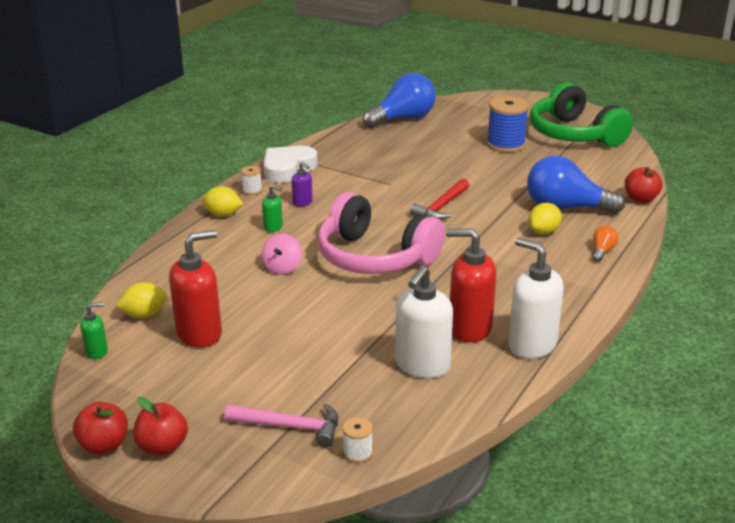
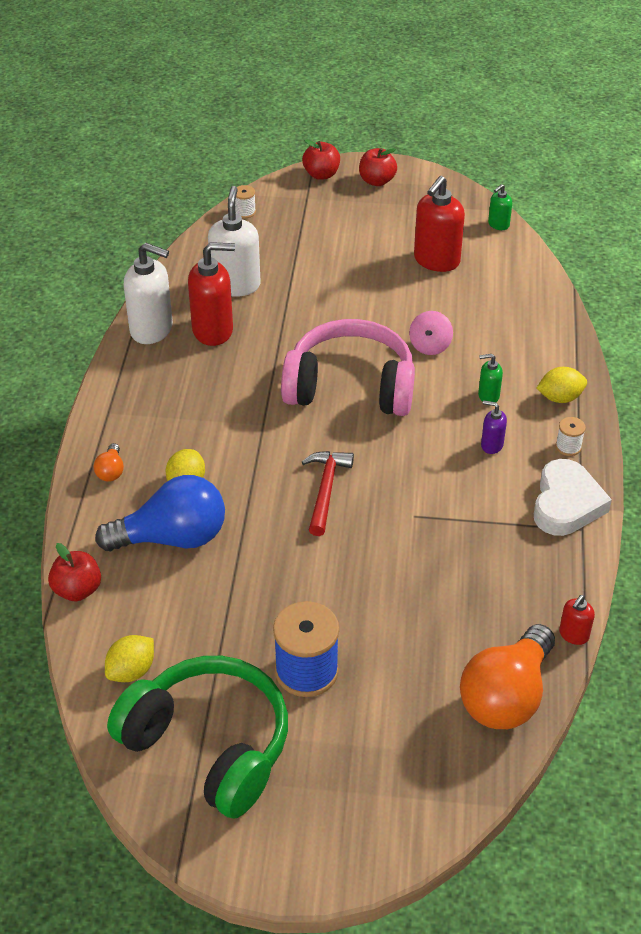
camera: 155 degrees right, 15 degrees up
(104, 445) = (415, 172): red apple -> red apple (321, 174)
(144, 314) = (500, 263): yellow lemon -> yellow lemon (131, 671)
(282, 268) = (430, 346): pink spinning top -> pink spinning top turned 150 degrees counterclockwise
(290, 427) = (303, 215): pink hammer -> none
(346, 128) = (573, 635): none -> red soap dispenser
(403, 119) = (506, 696): blue light bulb -> orange light bulb

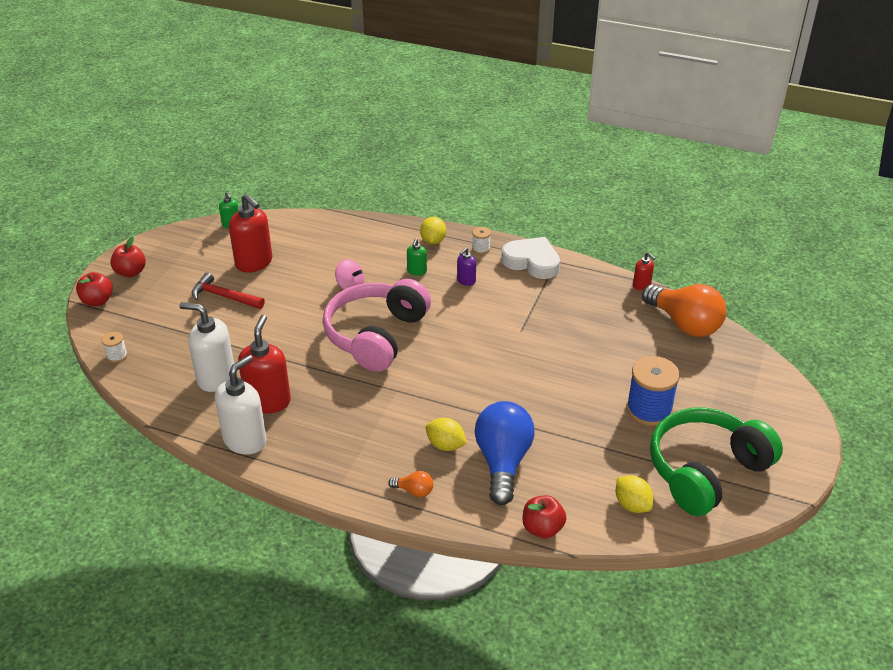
camera: 75 degrees left, 5 degrees down
(325, 490) = (480, 369): red hammer -> red hammer (224, 296)

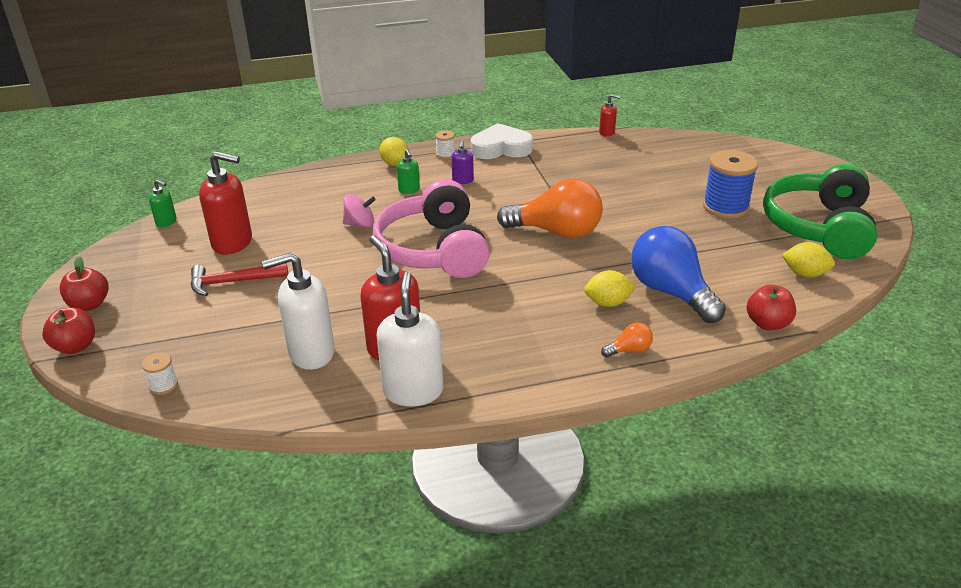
camera: 35 degrees left, 5 degrees down
(684, 324) = (671, 144): orange light bulb -> orange light bulb (556, 232)

